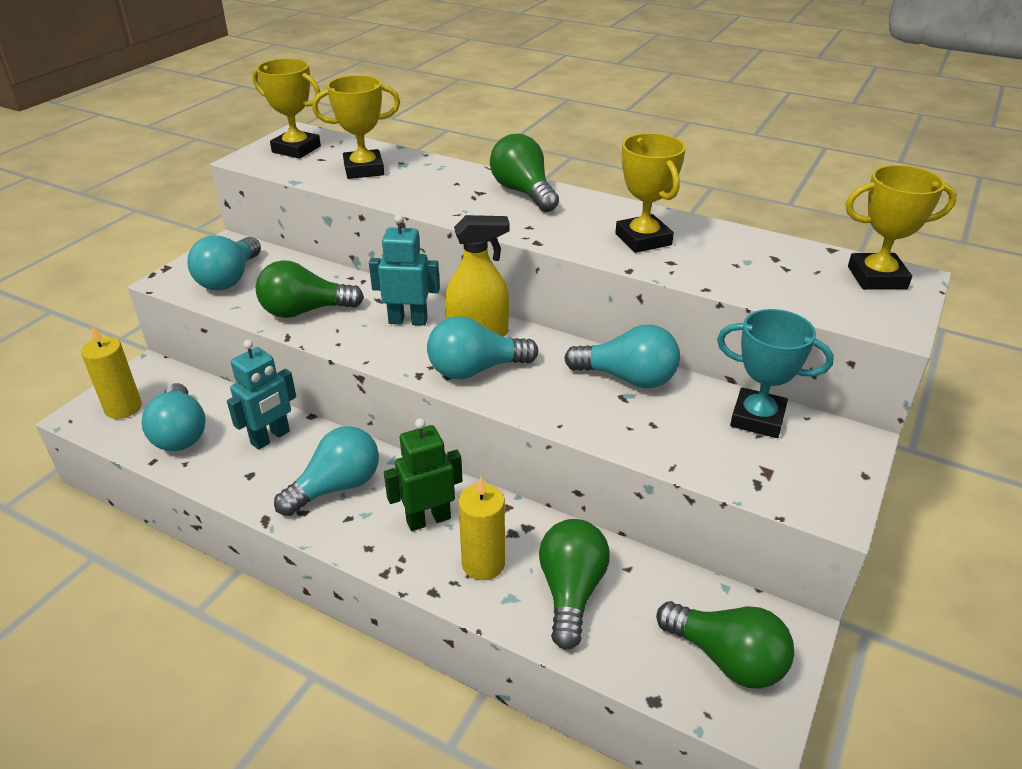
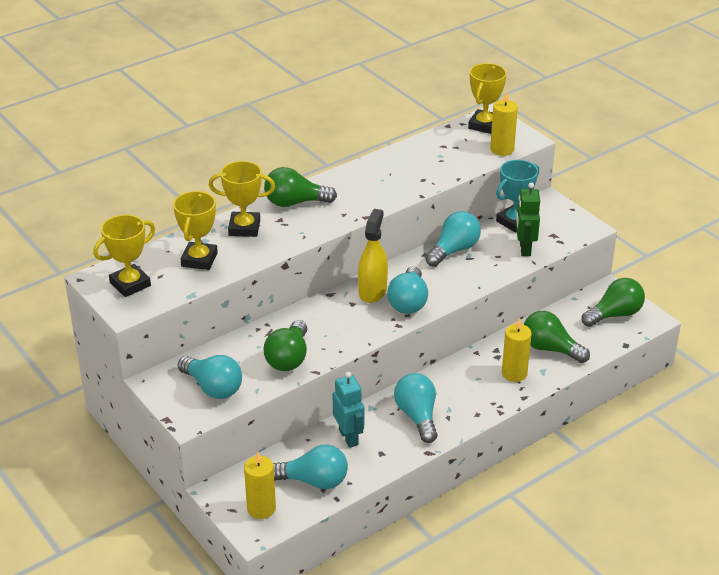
camera: 65 degrees left, 0 degrees up
(408, 321) = (335, 315): turquoise robot -> none
(428, 519) = (468, 385): green robot -> green robot (524, 248)
(643, 239) = (391, 179): yellow trophy -> yellow trophy (244, 228)
(832, 308) = (502, 149): none -> yellow candle

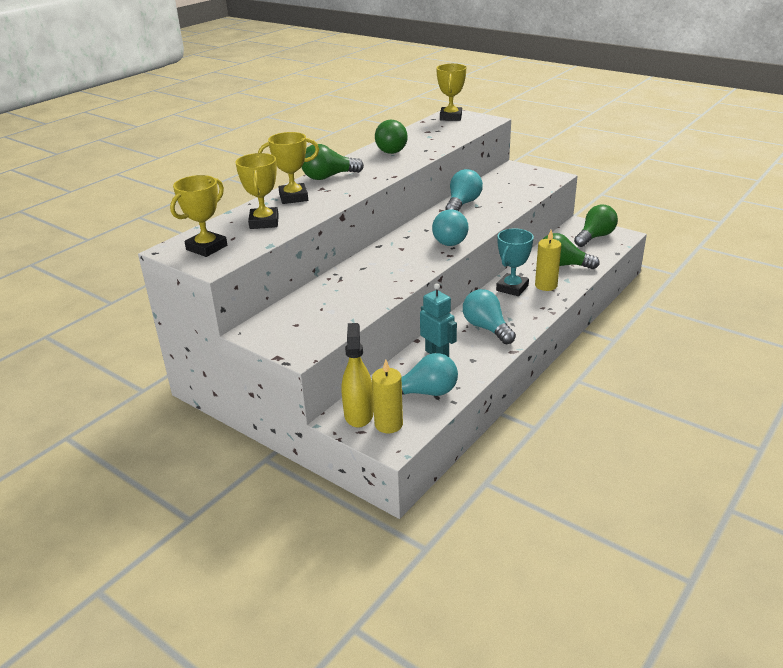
camera: 15 degrees left, 5 degrees down
(213, 387) = (310, 325): turquoise light bulb -> none
(289, 358) = (368, 292): green light bulb -> green light bulb (391, 149)
(372, 291) = (413, 238): yellow spray bottle -> yellow spray bottle (358, 414)
(502, 149) = (474, 127): yellow candle -> none
(514, 222) = (497, 181): turquoise trophy -> turquoise trophy (512, 288)
(524, 248) = (517, 194): green robot -> none

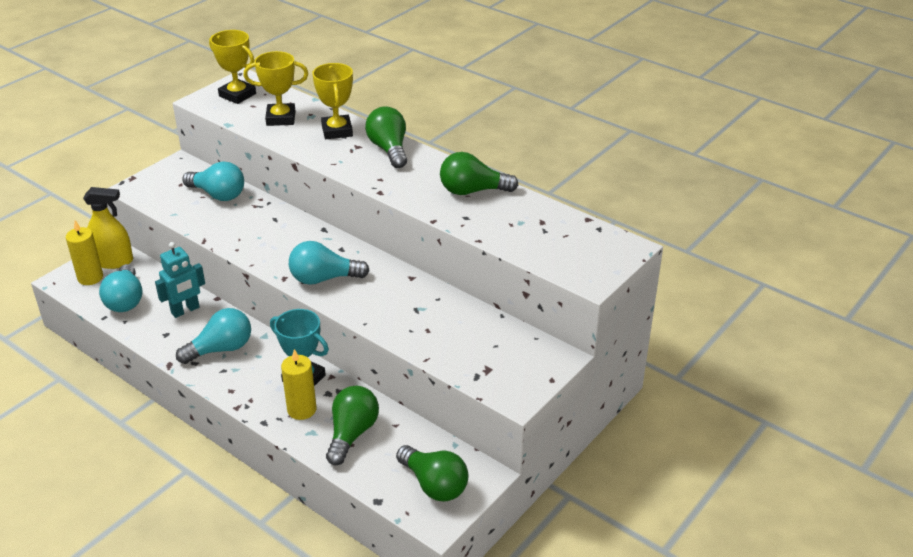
camera: 90 degrees right, 5 degrees up
(450, 117) = (604, 244): yellow trophy -> none
(462, 204) = (426, 296): turquoise light bulb -> turquoise light bulb (218, 195)

